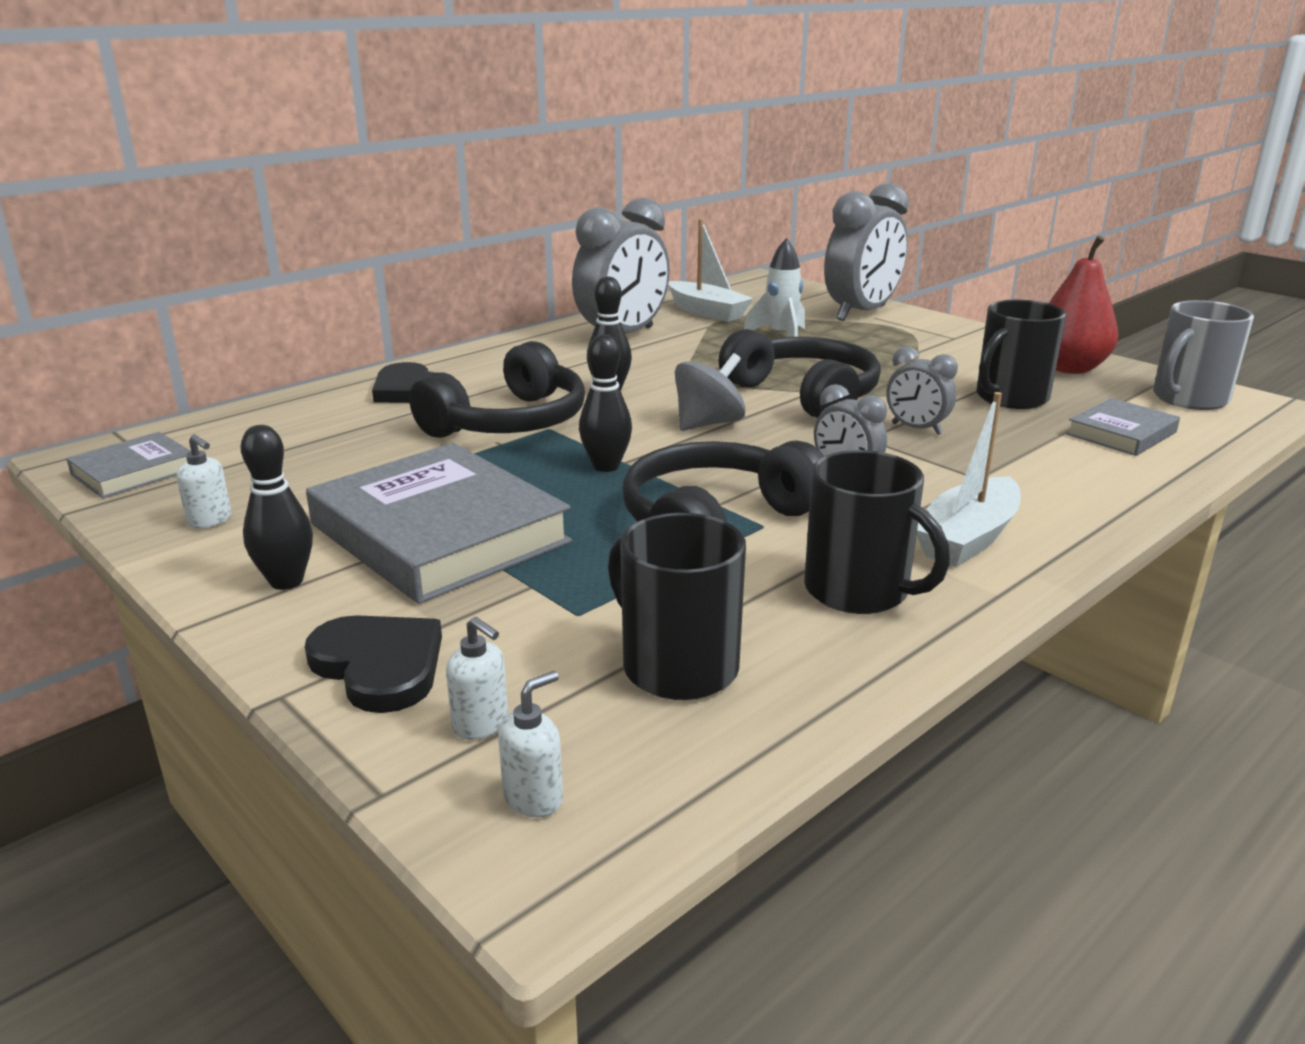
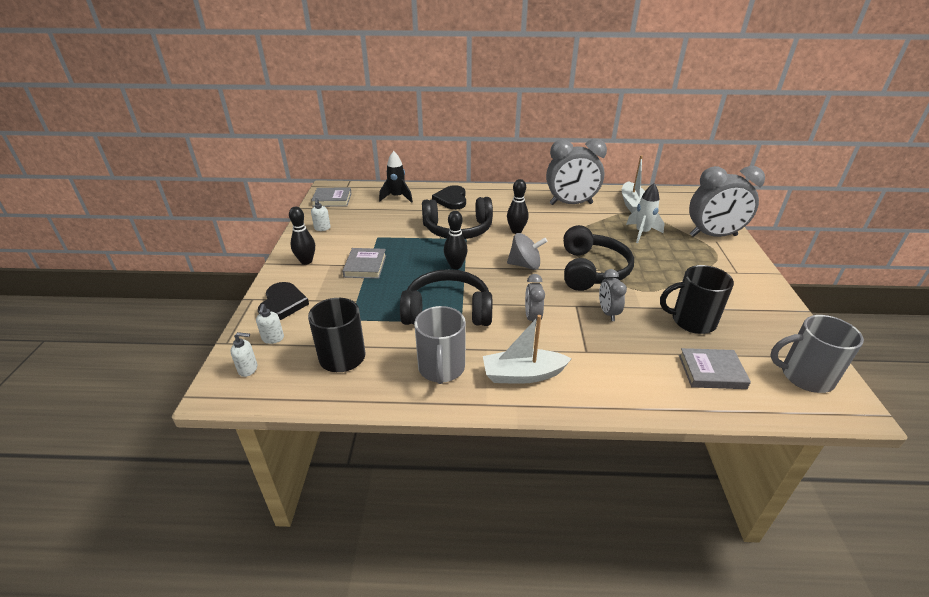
camera: 45 degrees right, 10 degrees up
(290, 420) = (397, 197): none -> black rocket
(439, 533) = (365, 266): grey book -> grey book, size x0.51
(859, 591) = (441, 368): black mug -> grey mug
(1068, 368) = (767, 321): red pear -> none

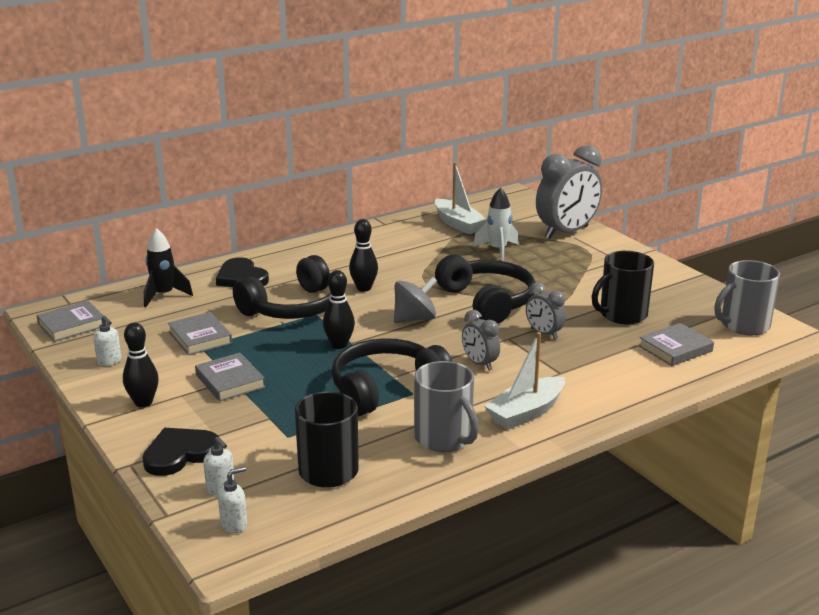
camera: 35 degrees left, 10 degrees down
(282, 304) = (180, 454): black heart -> black heart turned 90 degrees counterclockwise
(384, 231) = (200, 337): none -> grey book
(571, 204) = (391, 242): grey clock -> none

